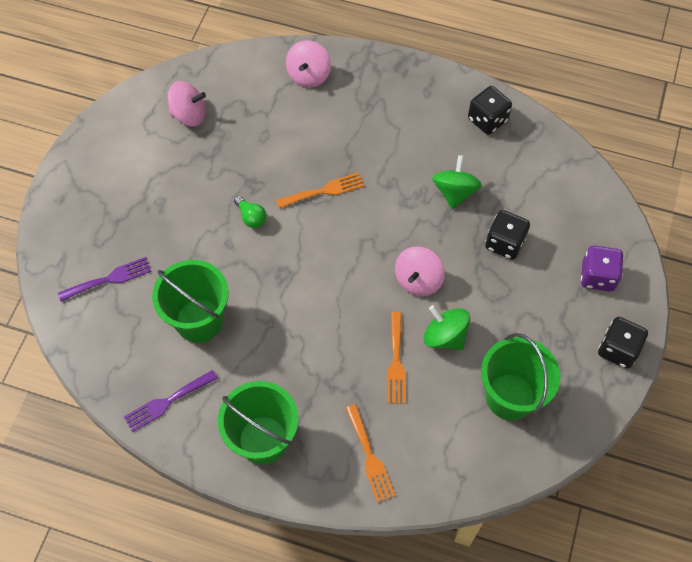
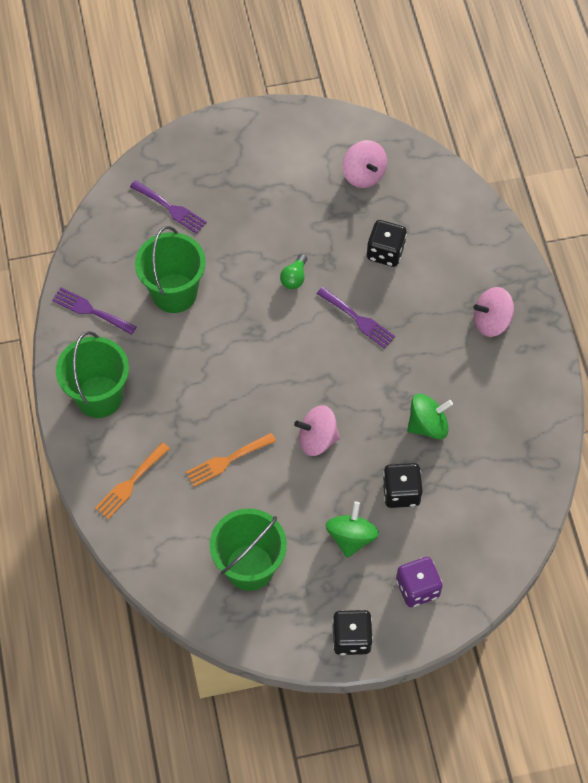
camera: 60 degrees right, 0 degrees up
(309, 75) = (471, 243): pink spinning top -> pink spinning top (491, 321)
(324, 190) = (358, 319): orange fork -> purple fork
(445, 336) = (275, 487): green spinning top -> green spinning top (351, 537)
(487, 120) = (527, 415): black dice -> black dice (385, 252)

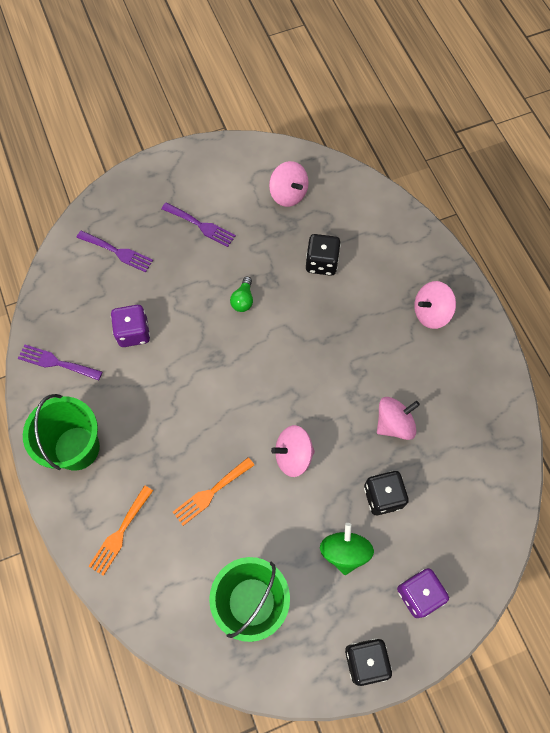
camera: 10 degrees left, 5 degrees up
(174, 293) = (133, 332): green bucket -> purple dice
(358, 319) = (309, 331): purple fork -> purple fork (201, 226)
(428, 425) = (394, 423): green spinning top -> pink spinning top

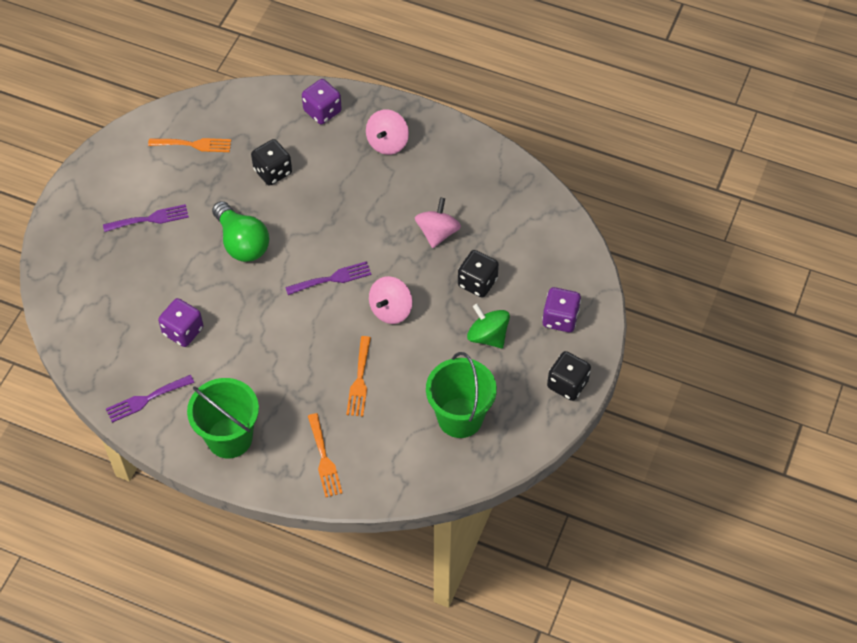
camera: 45 degrees left, 10 degrees down
(118, 252) = (104, 289): purple fork -> purple fork (332, 278)
(243, 300) = (242, 242): green light bulb -> green light bulb, size x1.98
(288, 194) = (194, 144): pink spinning top -> orange fork
(407, 245) = (322, 111): none -> purple dice

